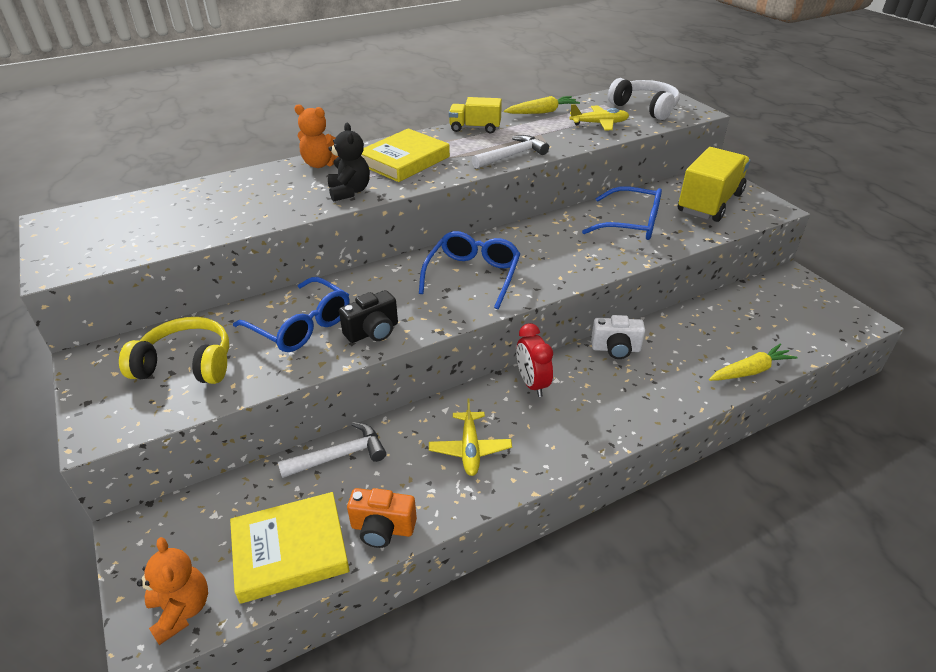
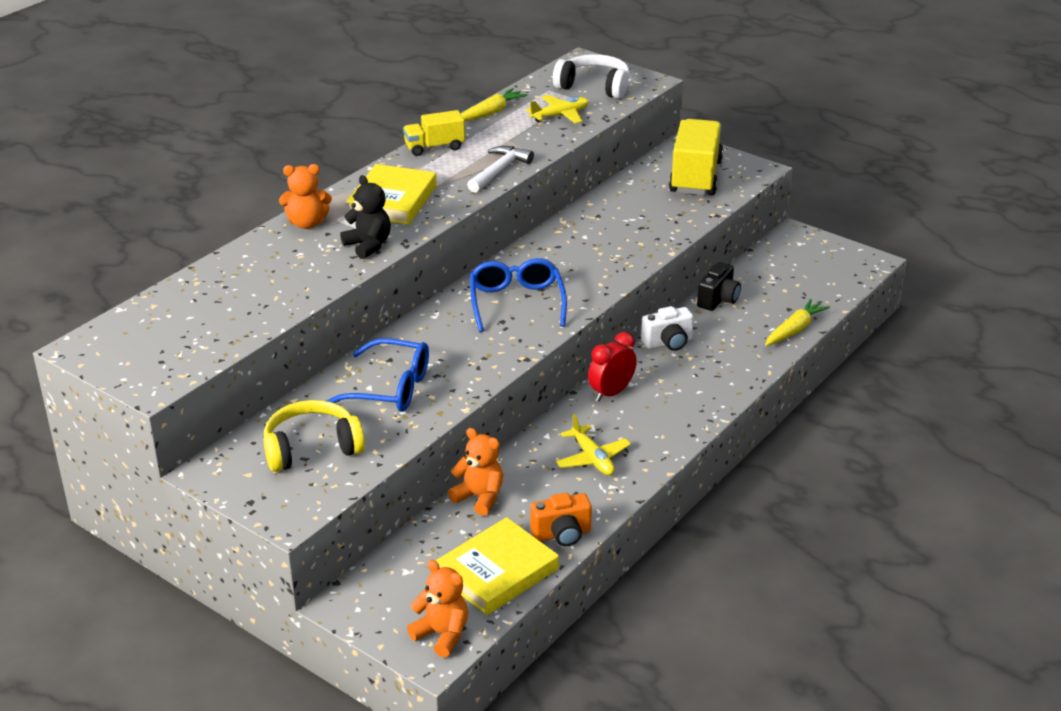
camera: 25 degrees left, 5 degrees down
(339, 456) = (479, 497): white hammer -> orange teddy bear
(373, 332) = (464, 375): black camera -> black camera (718, 299)
(532, 384) = (611, 393): red clock -> red clock turned 90 degrees clockwise
(631, 224) = (633, 216): blue glasses -> none

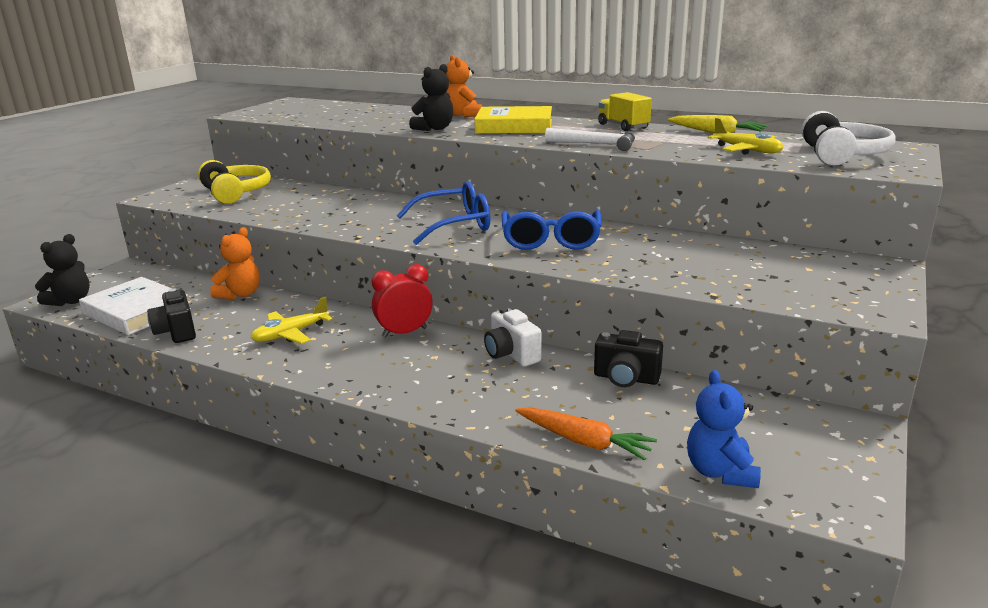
camera: 80 degrees right, 10 degrees down
(390, 388) = (311, 202): blue glasses -> blue glasses (551, 240)
(442, 634) = (70, 301): orange teddy bear -> black teddy bear
(497, 572) = (136, 312): yellow book -> white book
(562, 534) = (176, 332): orange camera -> black camera
(611, 393) = (404, 332): red clock -> red clock turned 60 degrees counterclockwise
(695, 177) = (803, 277): yellow truck -> none
(794, 330) = (584, 441): yellow carrot -> orange carrot
(832, 290) = (720, 472): none -> blue teddy bear

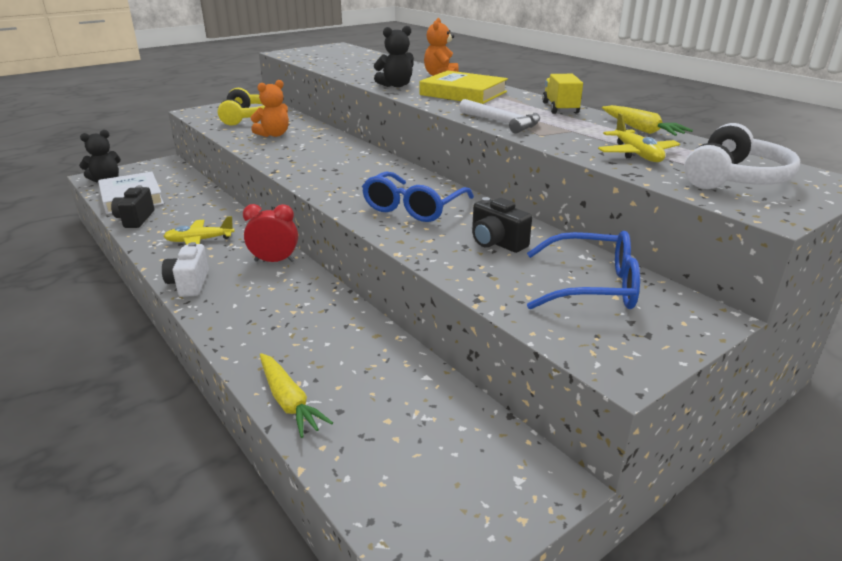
camera: 25 degrees right, 5 degrees up
(240, 294) = (206, 200): orange teddy bear -> orange teddy bear (274, 135)
(454, 225) = (358, 176): blue glasses -> blue glasses (592, 286)
(511, 354) = (328, 303): white camera -> white camera (189, 284)
(584, 441) = (289, 401): orange carrot -> yellow carrot
(626, 378) = (392, 355): black camera -> black camera (496, 243)
(720, 472) = (363, 474): blue teddy bear -> none

